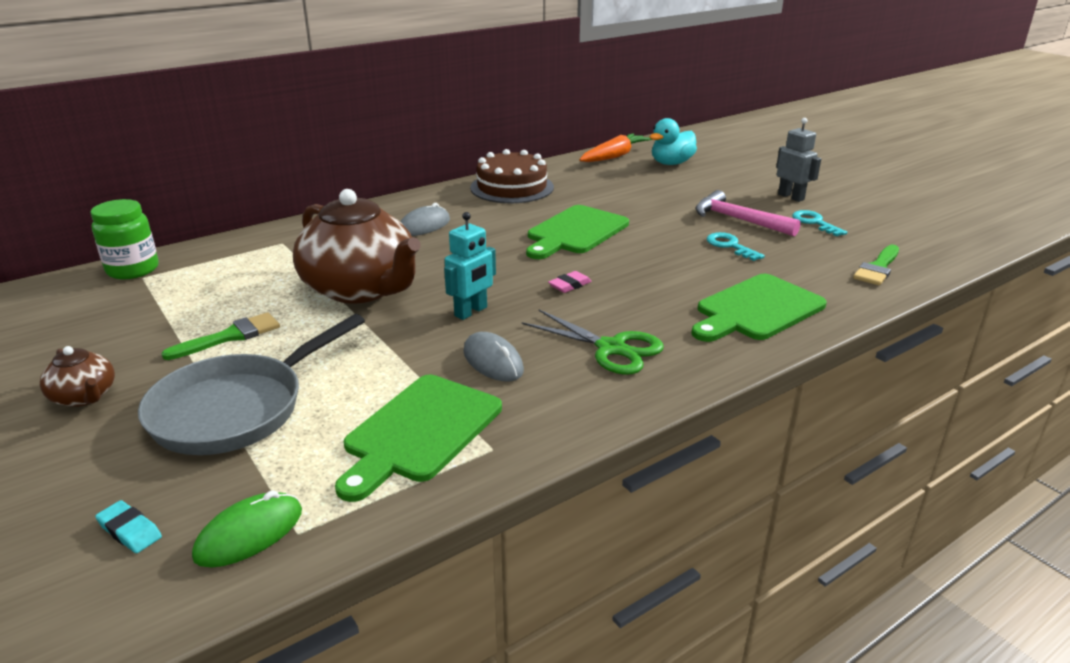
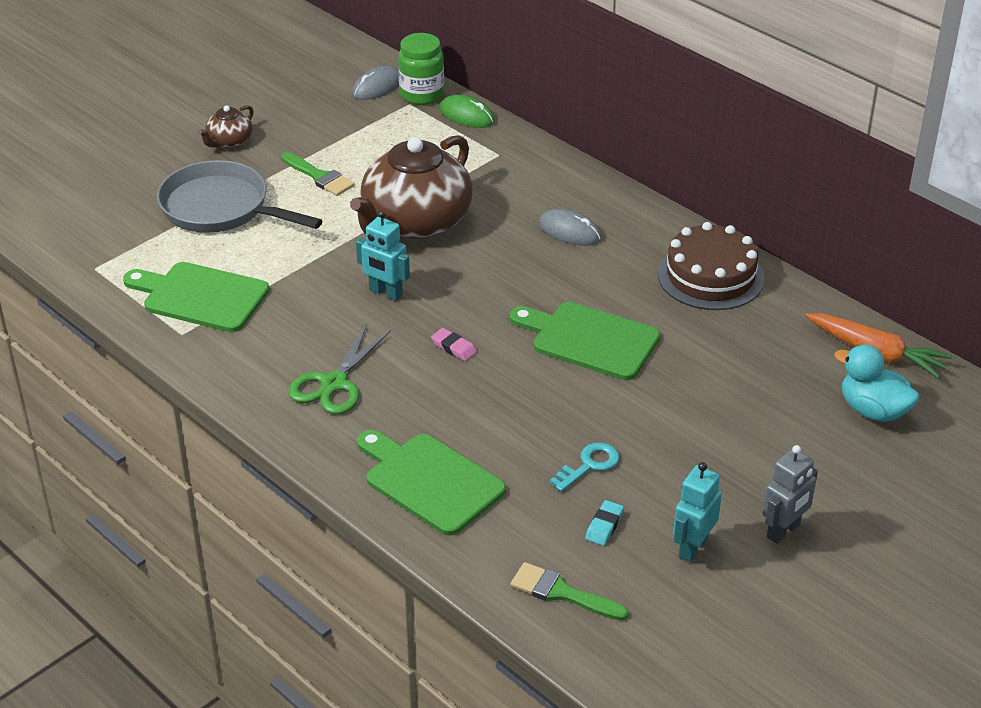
camera: 80 degrees right, 10 degrees up
(130, 531) = (96, 207): turquoise eraser -> turquoise eraser (604, 526)
(249, 534) = (94, 250): green mouse -> green mouse (466, 115)
(493, 361) = (302, 317): grey mouse -> grey mouse (377, 86)
(738, 220) = (676, 474): pink hammer -> none
(814, 223) = (692, 548): turquoise key -> turquoise robot

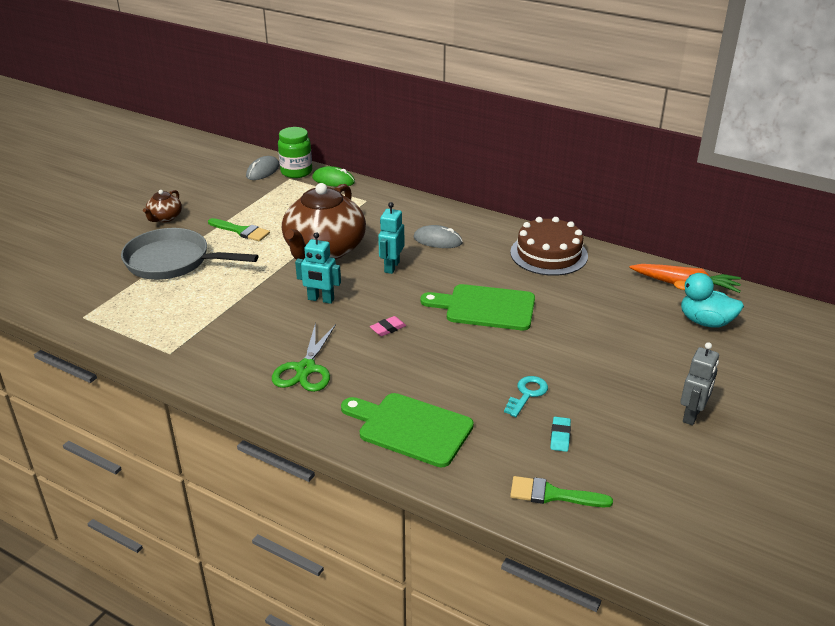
camera: 15 degrees left, 5 degrees down
(200, 296) = (176, 324): green cutting board -> none
(454, 347) = (388, 328): pink eraser -> pink eraser turned 60 degrees counterclockwise
(692, 548) = (633, 440): turquoise robot -> turquoise robot (391, 267)

